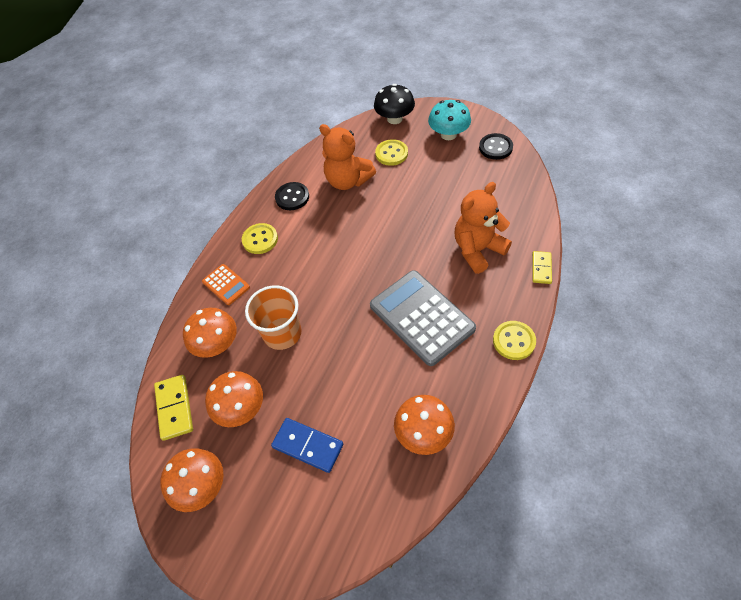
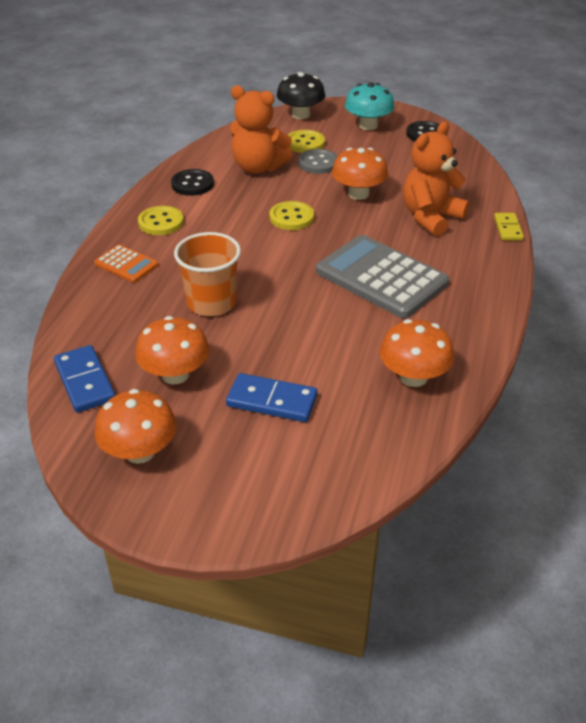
camera: 15 degrees left, 15 degrees down
(175, 408) = (85, 381): yellow domino -> blue domino
(217, 344) = (128, 318): orange mushroom -> orange mushroom (358, 194)
(397, 178) = (318, 163): none -> grey button
(514, 341) = (495, 290): yellow button -> yellow button (291, 217)

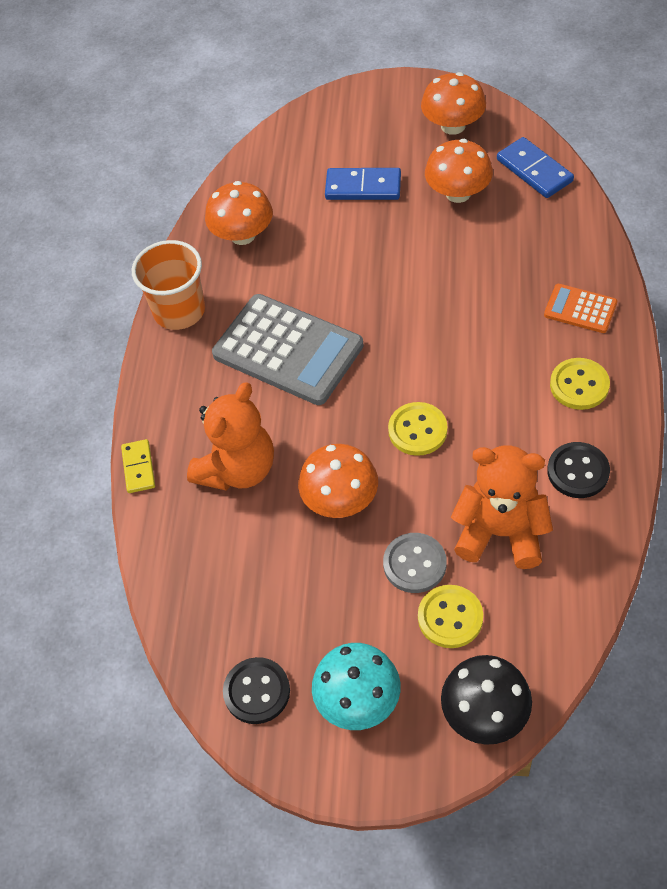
camera: 175 degrees right, 15 degrees up
(211, 303) = (460, 277): orange cup -> orange cup (179, 311)

